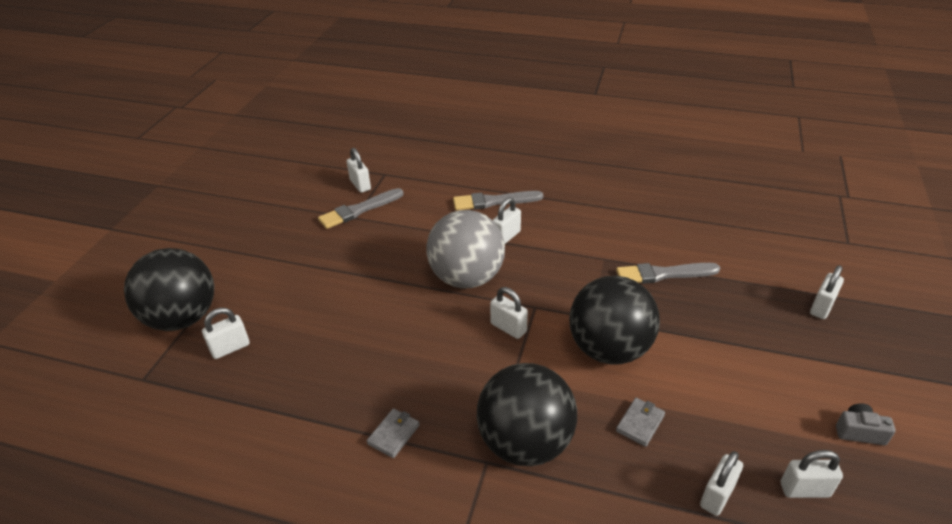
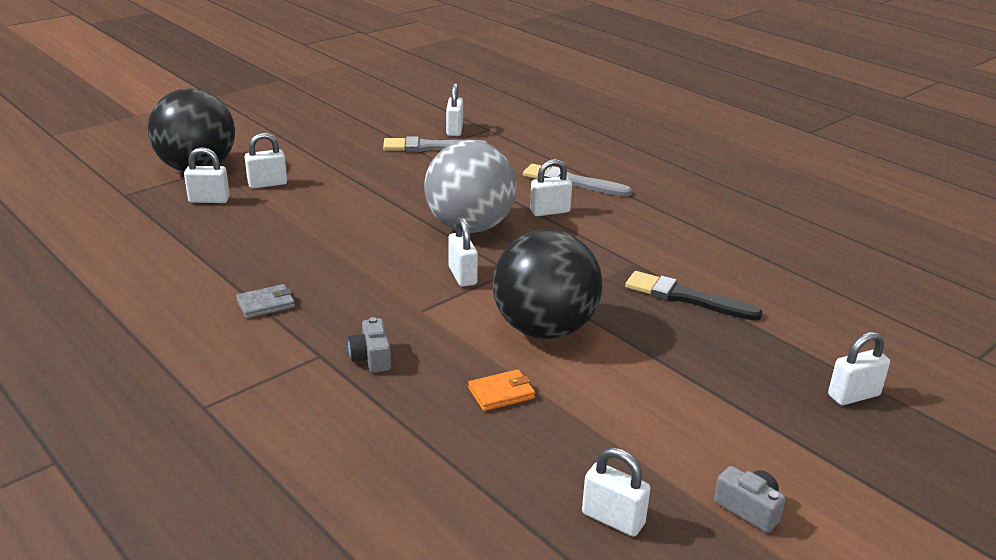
camera: 30 degrees right, 10 degrees down
(525, 442) = (371, 358): black ball -> grey camera
(640, 423) = (501, 393): grey wallet -> orange wallet
(663, 274) = (686, 297): grey brush -> black brush
(717, 495) = (508, 477): white padlock -> white padlock (267, 184)

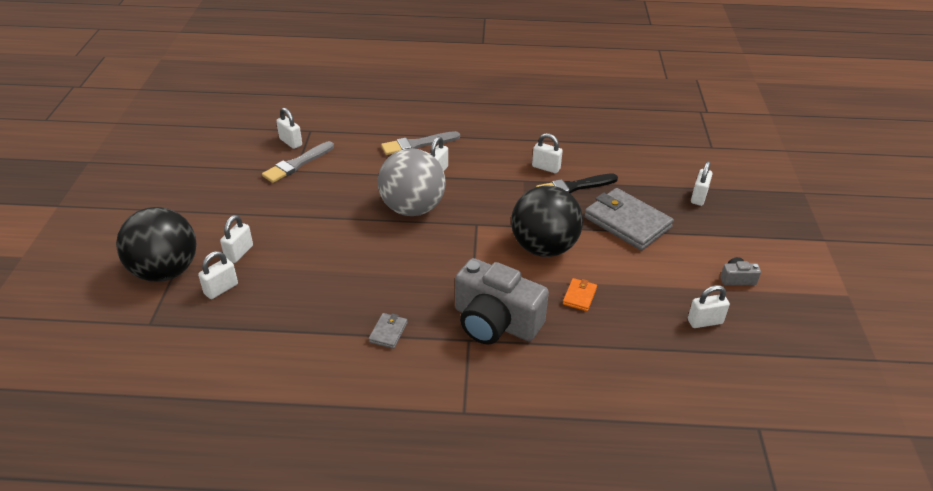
camera: 45 degrees left, 10 degrees up
(371, 358) = (495, 322): grey camera -> grey camera, size x2.43
(462, 276) = (459, 242): white padlock -> white padlock (546, 168)
(694, 364) = (627, 222): none -> grey wallet

